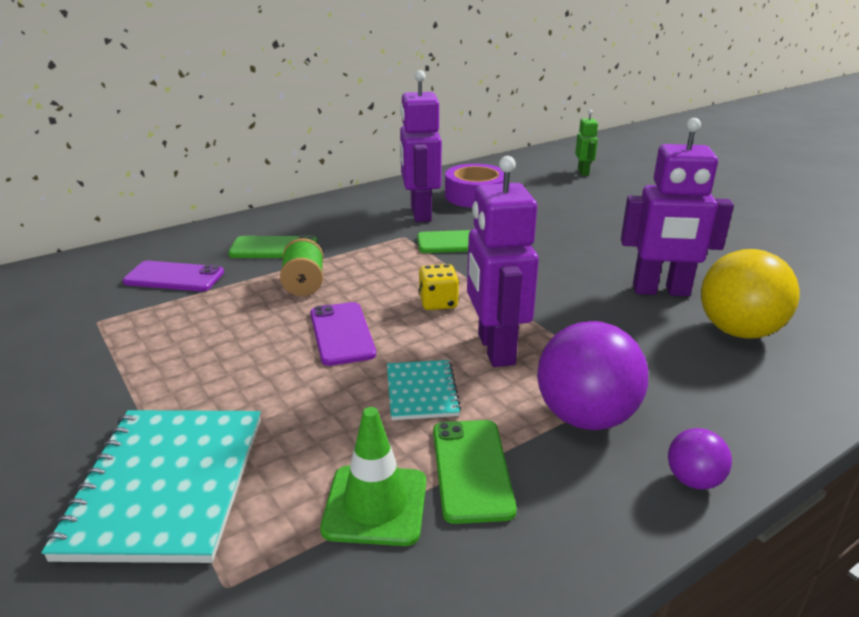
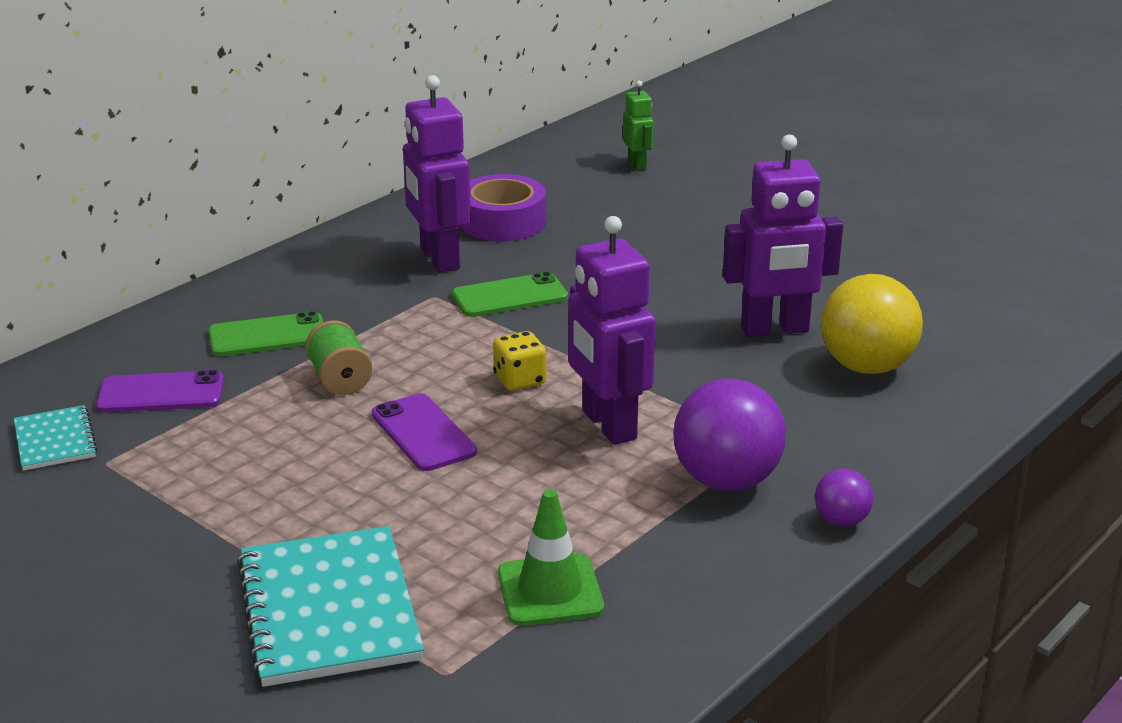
camera: 15 degrees left, 0 degrees up
(421, 391) = (546, 482): turquoise notebook -> turquoise notebook (55, 440)
(471, 469) = (630, 546): green phone -> none

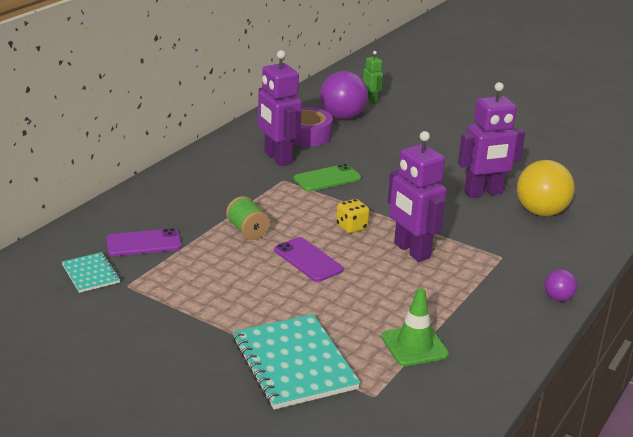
camera: 10 degrees left, 0 degrees up
(267, 336) = (194, 206): green phone -> none
(726, 480) = (488, 279): purple ball -> purple ball (342, 117)

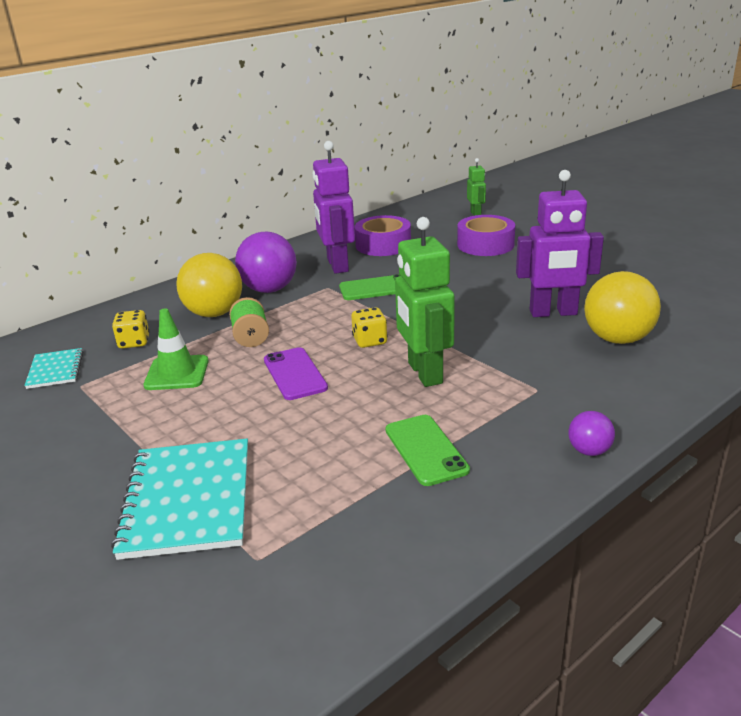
camera: 20 degrees right, 0 degrees up
(144, 243) = (134, 342): purple phone -> yellow dice
(197, 211) = (214, 313): none -> yellow ball
(342, 117) = (434, 229): purple ball -> purple ball (269, 289)
(396, 131) = (485, 244): none -> purple tape
(411, 251) = (424, 373): purple robot -> green robot
(414, 346) = (354, 494): green traffic cone -> green traffic cone (177, 373)
(446, 309) = (426, 450): none -> green phone

